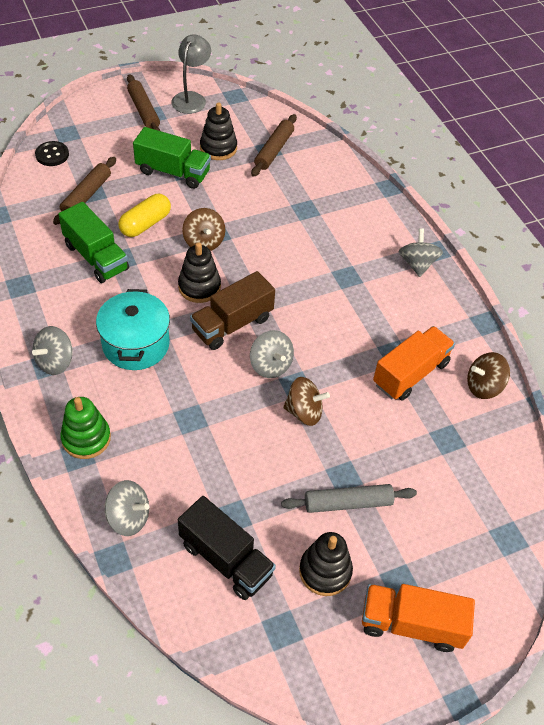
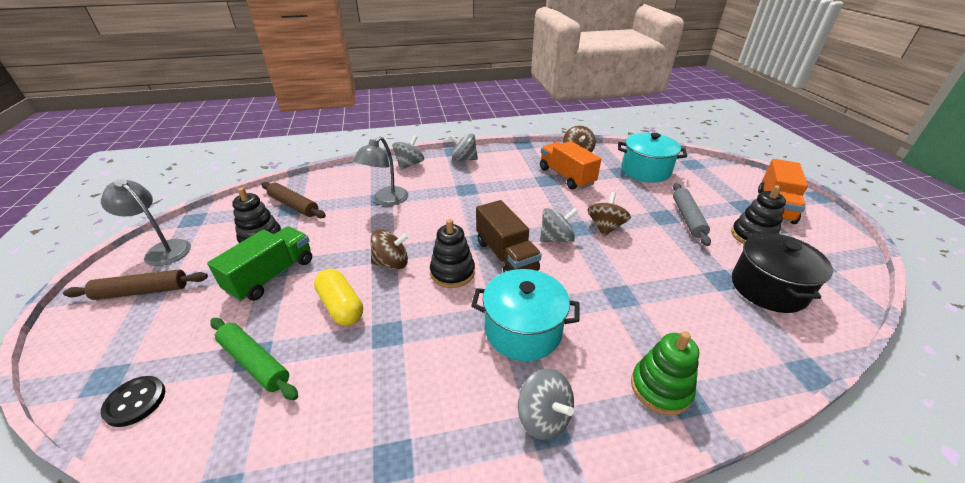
camera: 75 degrees left, 15 degrees down
(86, 195) = (254, 362): brown rolling pin -> green rolling pin
(96, 257) = (374, 359): green truck -> none
(128, 517) = (753, 355): grey spinning top -> grey spinning top (409, 164)
(226, 559) = (768, 288): black truck -> black pot
(303, 214) = (386, 200): none -> grey lamp
(460, 469) = (645, 171): none -> turquoise pot

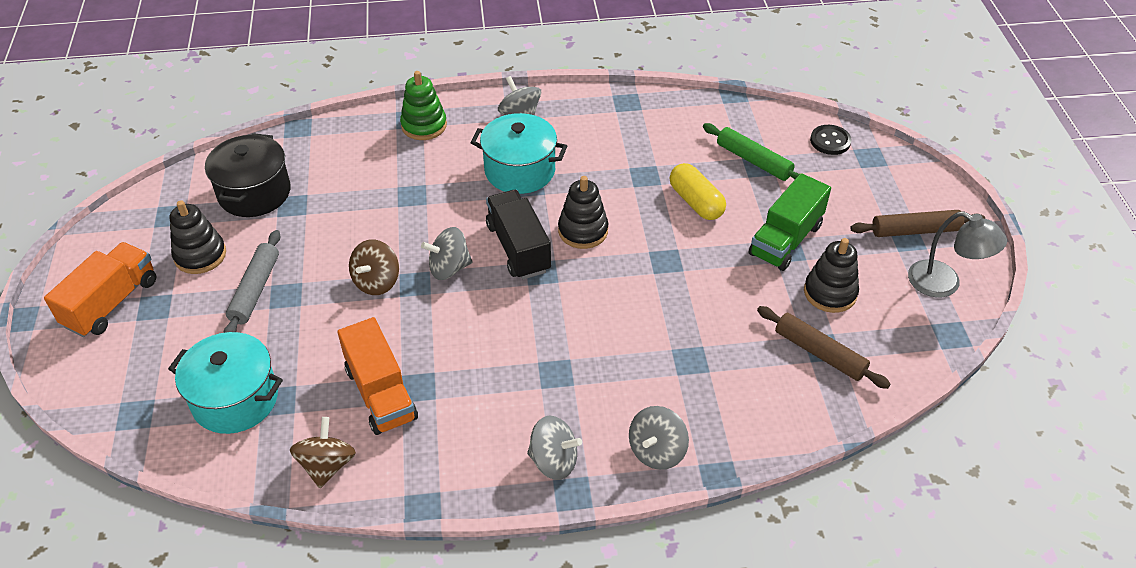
camera: 175 degrees left, 10 degrees up
(386, 200) = (681, 355): grey lamp -> none
(391, 263) = (653, 247): brown spinning top -> none
(506, 256) = (518, 248): brown truck -> black truck

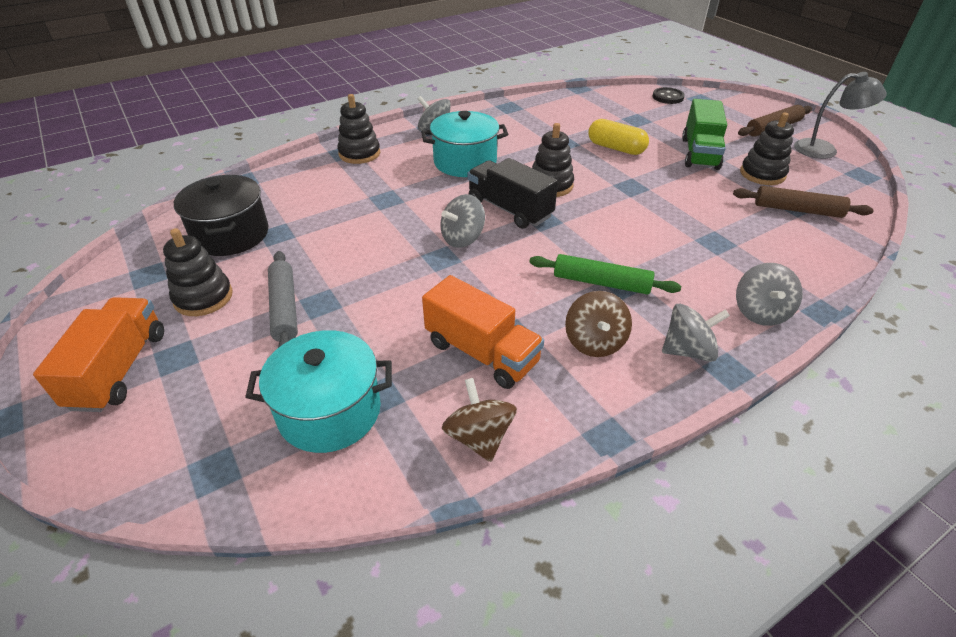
camera: 25 degrees left, 5 degrees down
(377, 282) = (404, 267): brown spinning top -> brown spinning top (594, 342)
(424, 125) = (359, 154): green stacking toy -> black stacking toy
(753, 161) = (630, 117): green rolling pin -> green rolling pin (601, 283)

